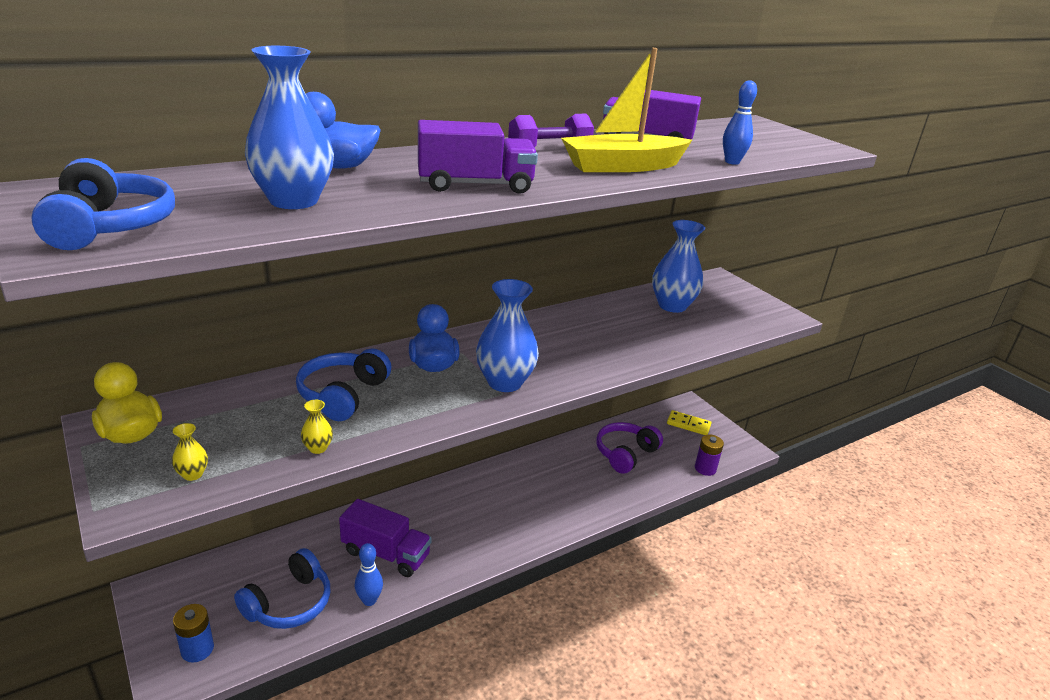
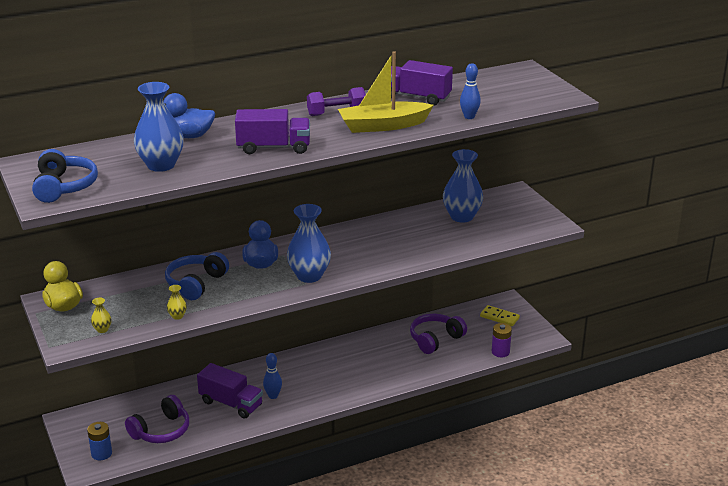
camera: 10 degrees right, 0 degrees up
(289, 603) = (161, 431): blue headphones -> purple headphones
(369, 600) = (216, 431): blue bowling pin -> blue bowling pin (273, 396)

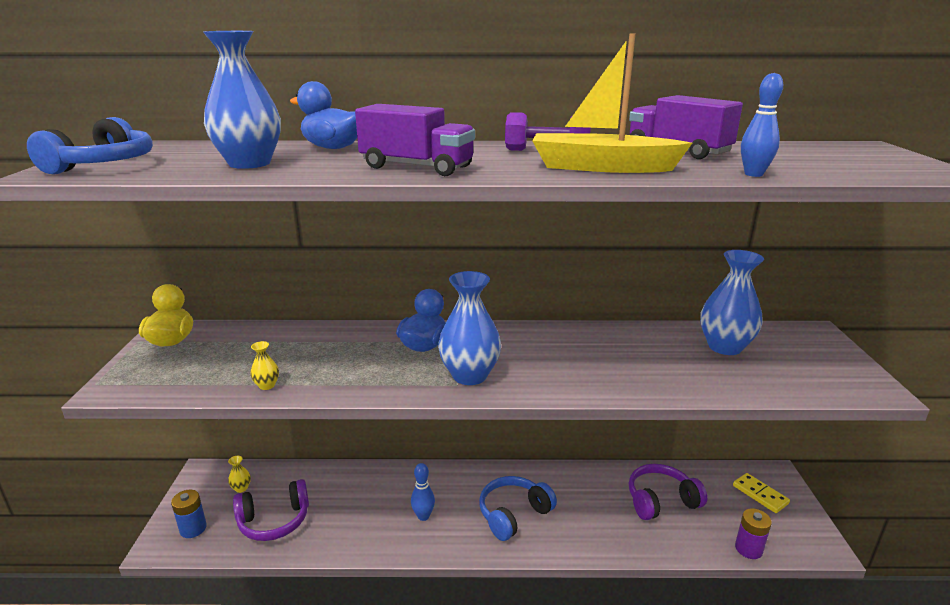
camera: 25 degrees right, 5 degrees down
(102, 329) = (171, 379): yellow vase -> yellow vase (241, 488)
(196, 283) = (329, 351): blue headphones -> blue headphones (513, 514)
(231, 403) = (371, 510): purple truck -> none

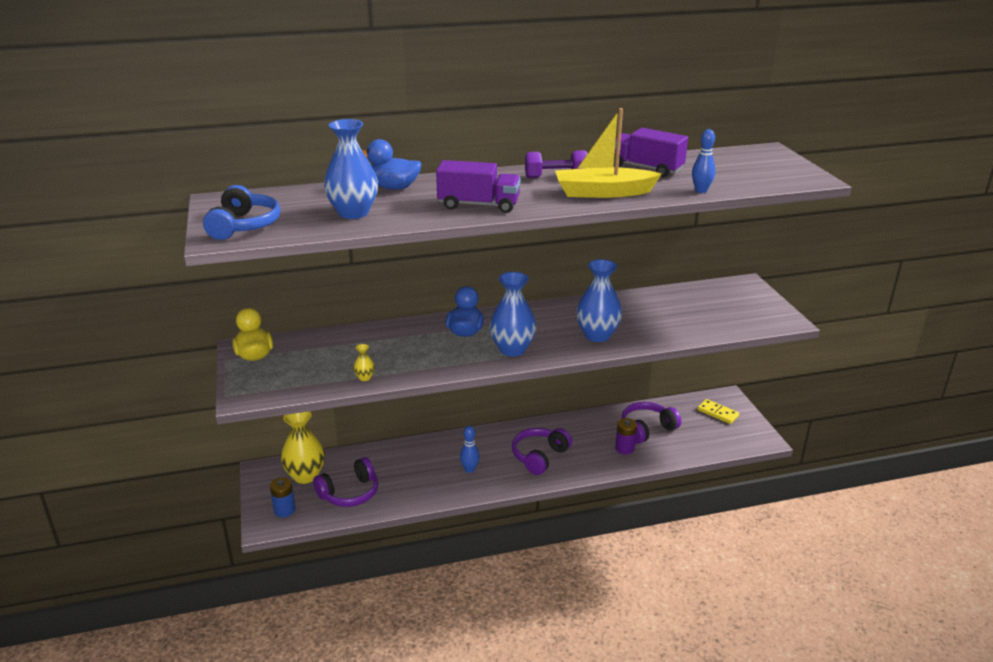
camera: 15 degrees left, 5 degrees up
(241, 488) = (305, 475): yellow vase -> yellow vase, size x2.34
(513, 514) = (539, 456): blue headphones -> purple headphones
(724, 347) = (685, 303): blue vase -> blue vase (597, 335)
(748, 549) = (714, 450): purple battery -> purple battery (624, 448)

